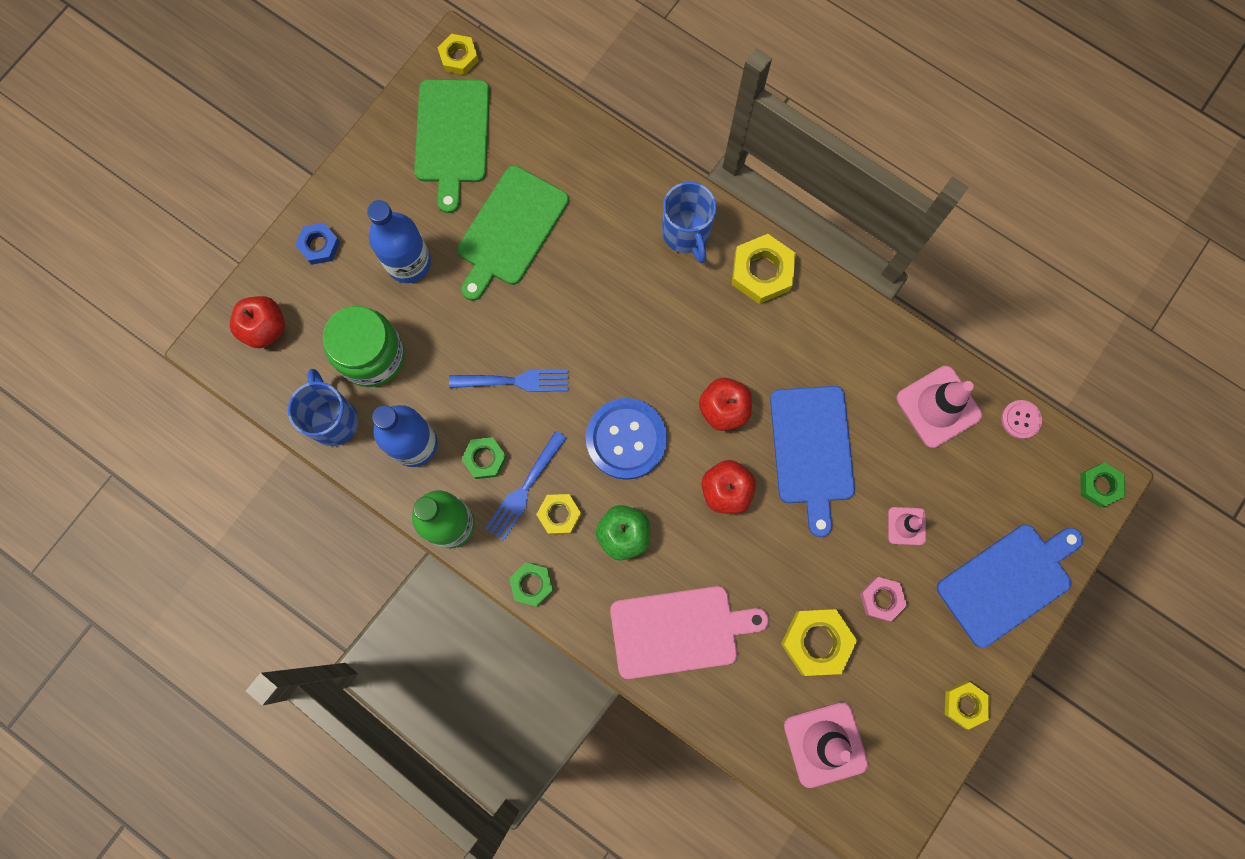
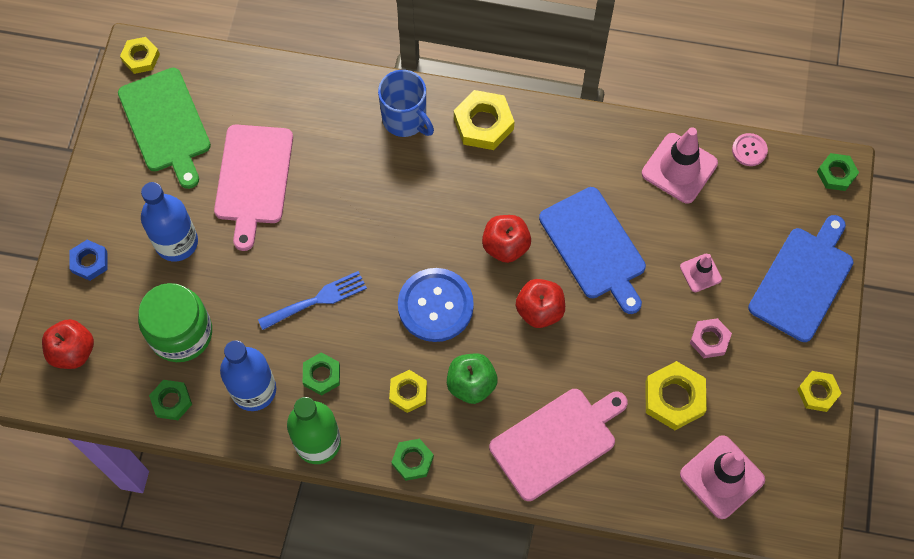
camera: 25 degrees left, 10 degrees down
(333, 419) = (171, 401): blue mug -> green nut
(510, 230) = (253, 179): green cutting board -> pink cutting board
(524, 489) = (368, 385): blue fork -> none

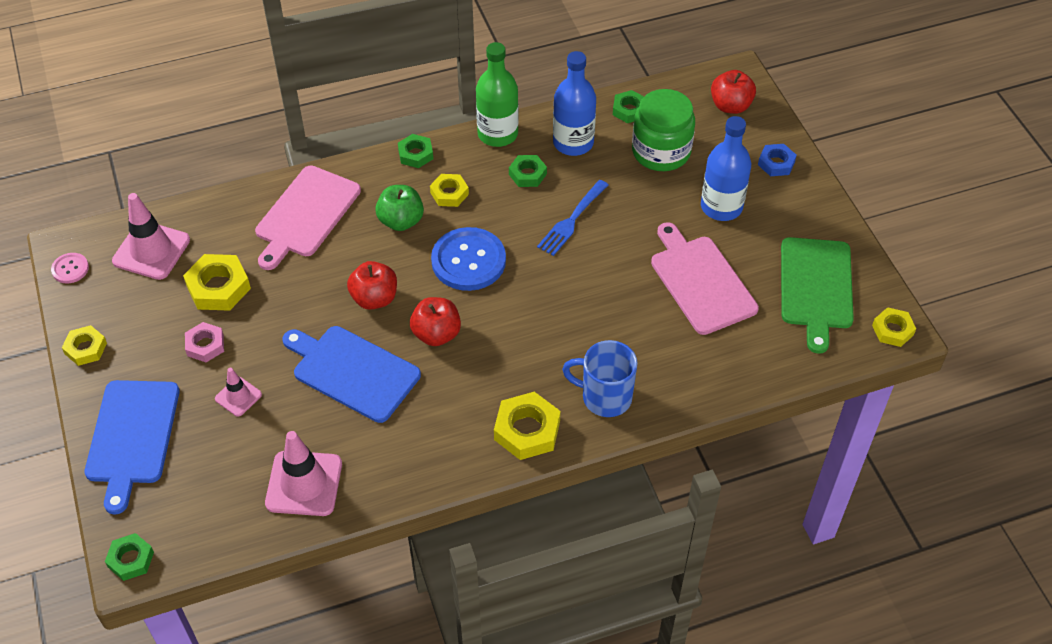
camera: 150 degrees right, 15 degrees down
(166, 124) = (816, 287): green cutting board -> green cutting board turned 120 degrees counterclockwise
(749, 150) = (237, 538): pink button -> pink button (70, 269)

